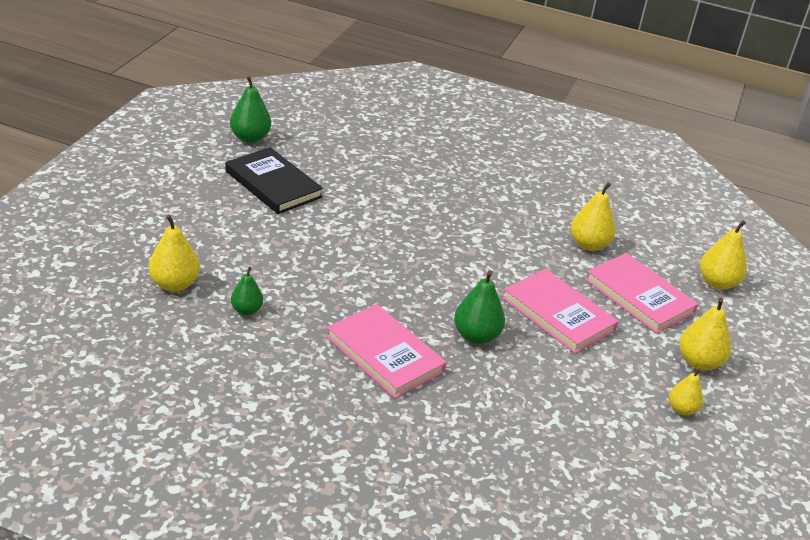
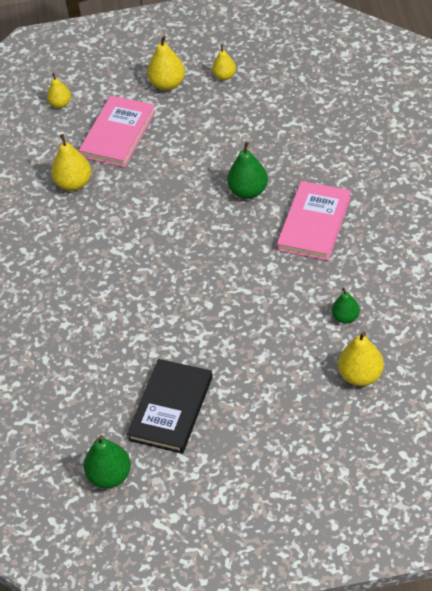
camera: 110 degrees left, 15 degrees up
(558, 314) = (181, 163): pink book -> none
(717, 283) = (60, 104): yellow pear -> yellow pear, size x0.64

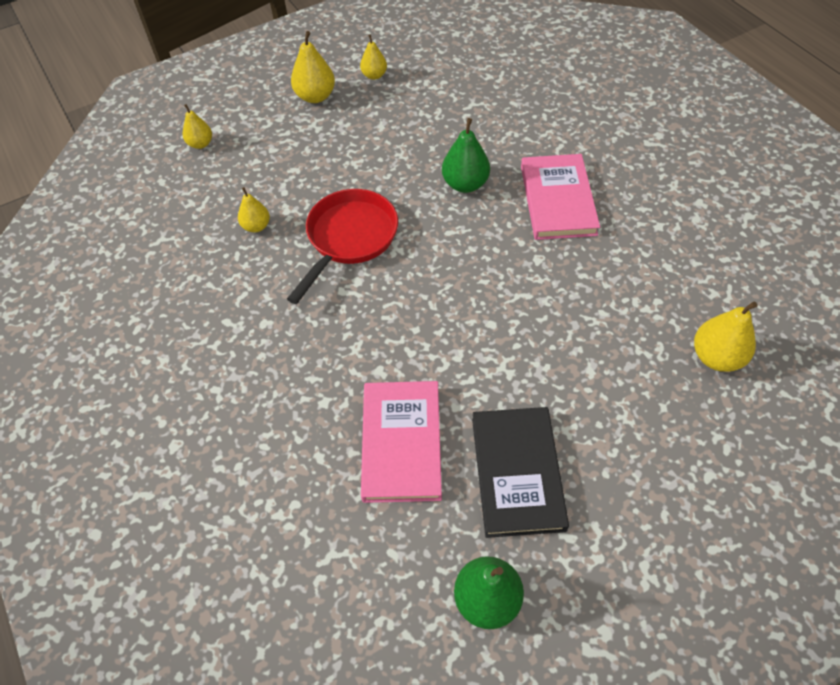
camera: 25 degrees left, 5 degrees up
(74, 183) = (256, 226): yellow pear -> yellow pear, size x0.64
(118, 134) = (284, 160): pink book -> pink book (401, 443)
(138, 211) = (349, 238): none -> red pan
(345, 317) = (656, 293): green pear -> none

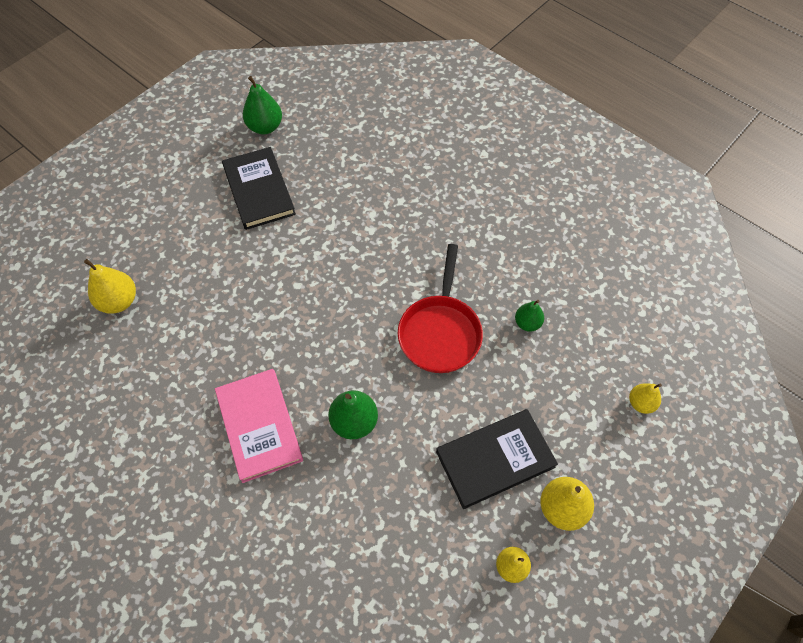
camera: 160 degrees right, 5 degrees up
(256, 226) = (527, 323): yellow pear -> green pear
(351, 134) = (495, 459): none -> black book
(401, 443) = (338, 189): pink book -> none

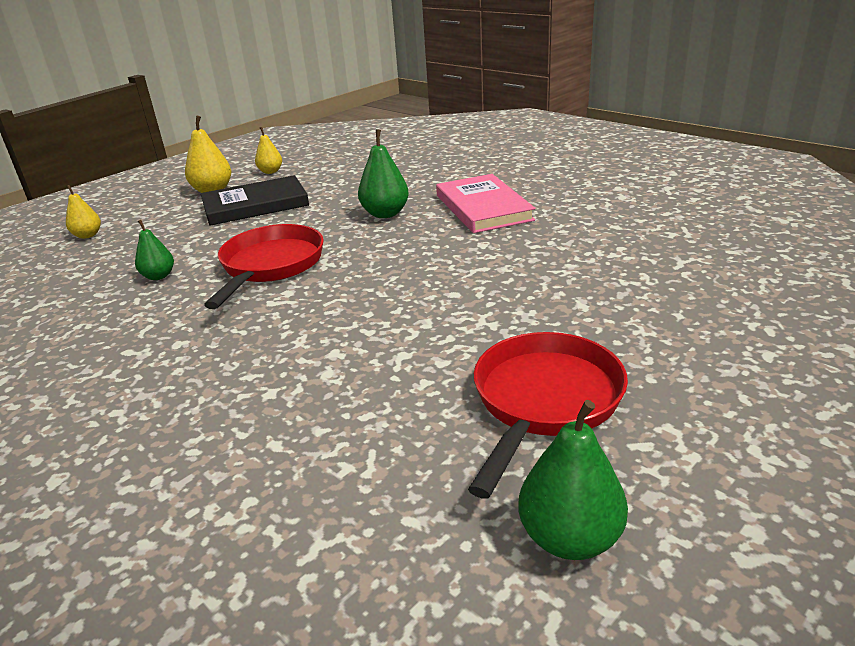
camera: 175 degrees left, 30 degrees down
(119, 301) = (706, 271): yellow pear -> none
(259, 190) = (544, 401): black book -> red pan

